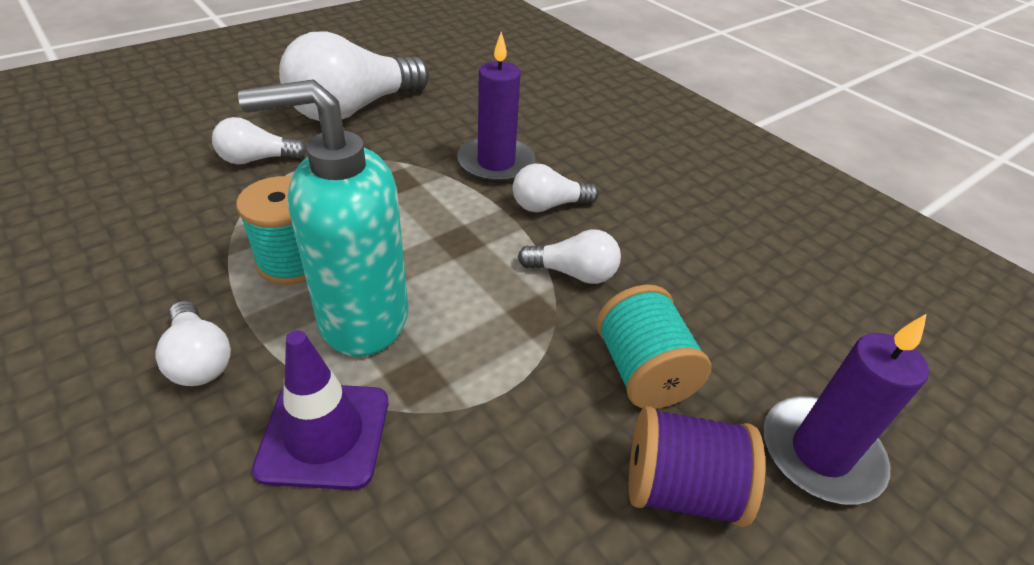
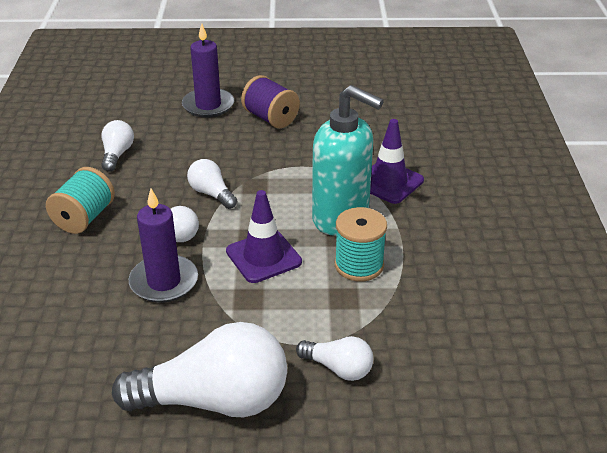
camera: 140 degrees left, 5 degrees down
(199, 359) = (432, 232): white light bulb -> white light bulb (117, 154)
(421, 224) = (263, 257): none -> purple traffic cone
(643, 372) = (236, 148): turquoise spool -> turquoise spool (84, 218)

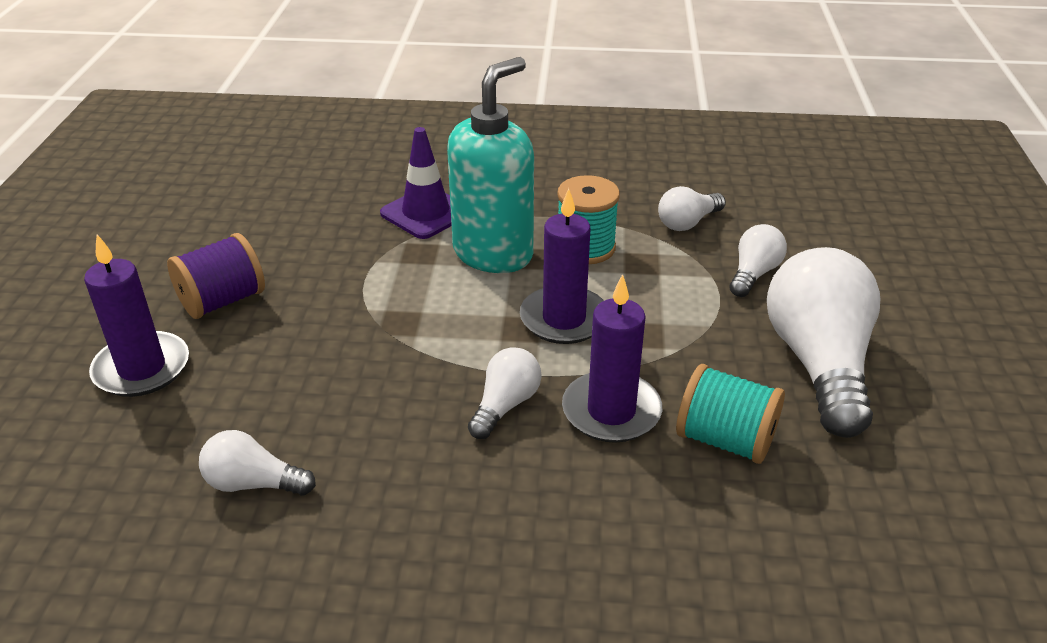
camera: 85 degrees left, 0 degrees up
(84, 218) = (441, 515): turquoise spool -> turquoise spool (725, 440)
(211, 194) = (410, 365): white light bulb -> white light bulb (688, 222)
(263, 257) = (564, 319): purple traffic cone -> purple candle

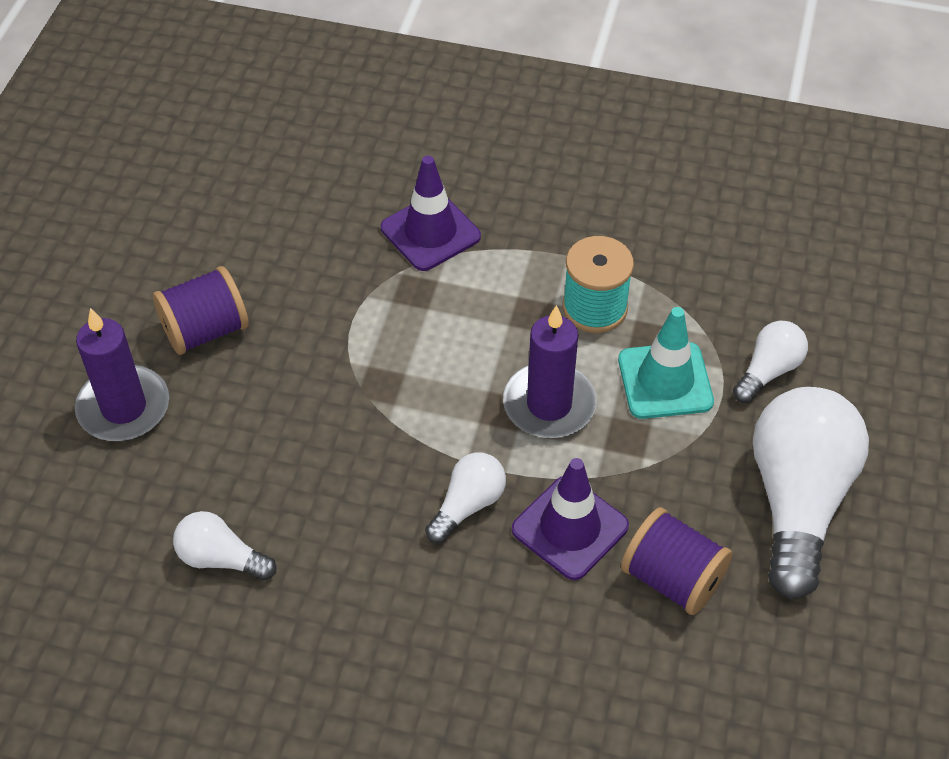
camera: 10 degrees right, 15 degrees up
(493, 253) = (493, 303): turquoise soap dispenser -> none
(611, 411) = (570, 528): purple candle -> purple traffic cone
(665, 290) = (665, 381): none -> turquoise traffic cone
(688, 222) = (718, 286): white light bulb -> none
(725, 440) = (672, 578): turquoise spool -> purple spool

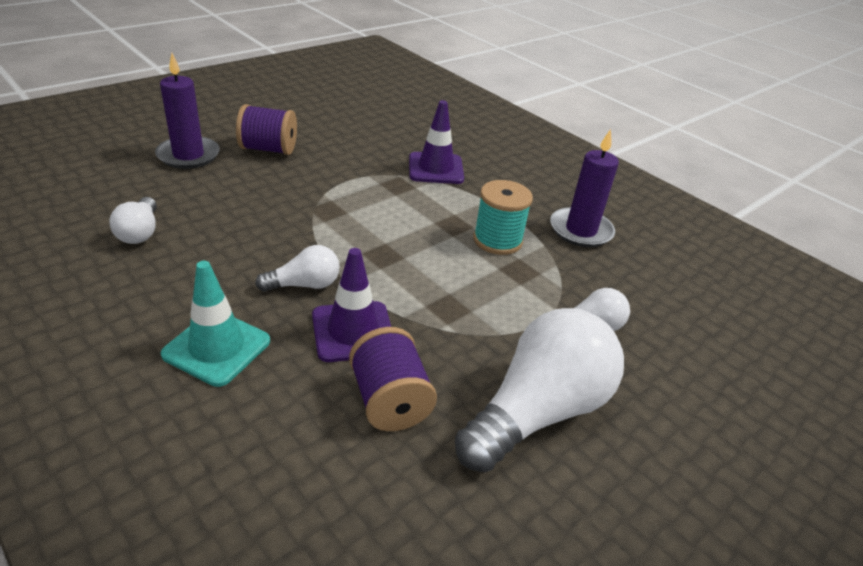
camera: 30 degrees right, 15 degrees down
(221, 558) = (140, 232): white light bulb -> white light bulb turned 150 degrees counterclockwise
(549, 404) = (415, 267): purple candle -> purple candle (580, 230)
(665, 381) = (506, 295): turquoise traffic cone -> turquoise traffic cone (217, 348)

